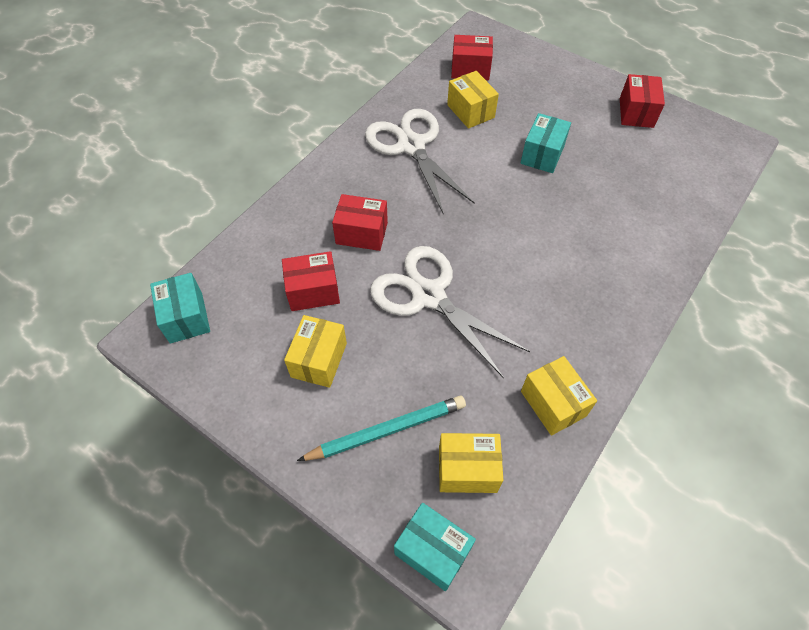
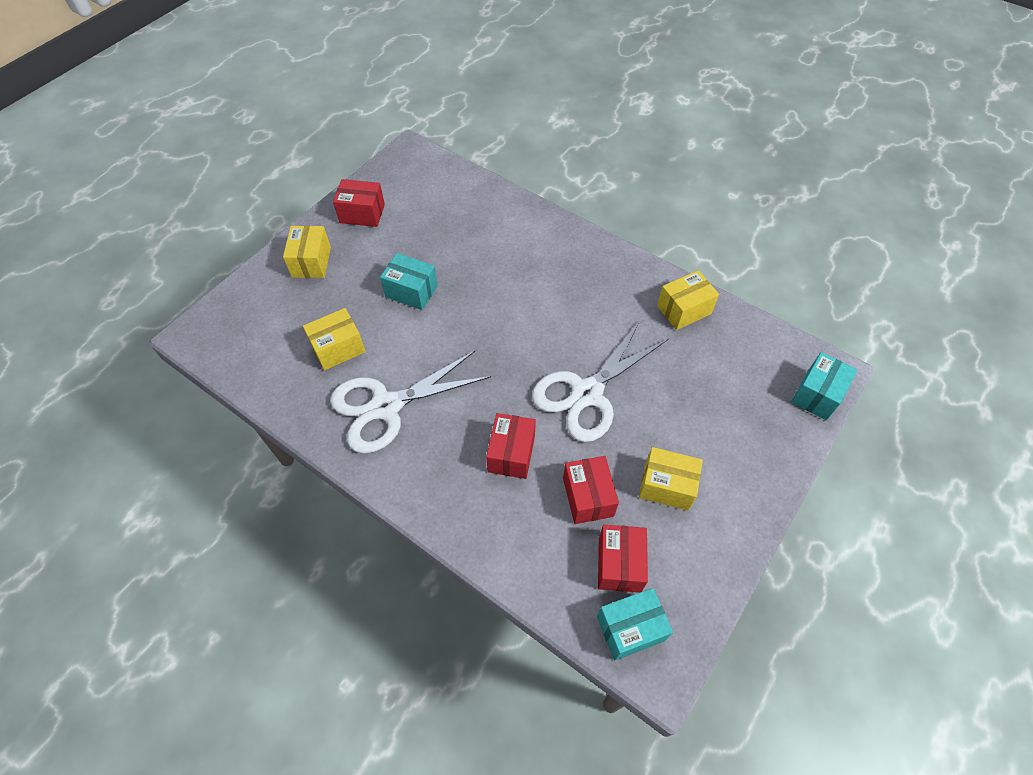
camera: 90 degrees left, 0 degrees up
(387, 430) = (727, 426): turquoise pencil -> none
(467, 469) = (749, 370): yellow box -> yellow box (311, 262)
(470, 69) = (267, 345): red box -> red box (619, 564)

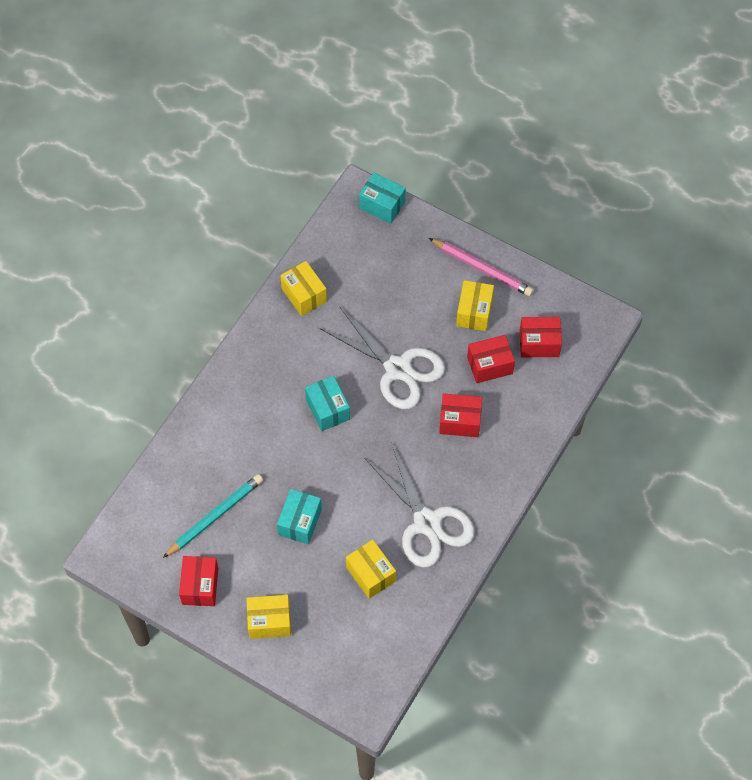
camera: 95 degrees left, 5 degrees up
(431, 227) = (215, 516): none -> turquoise pencil
(630, 628) = (583, 336): turquoise box -> turquoise box (328, 409)
(733, 503) = (482, 269): none -> pink pencil

